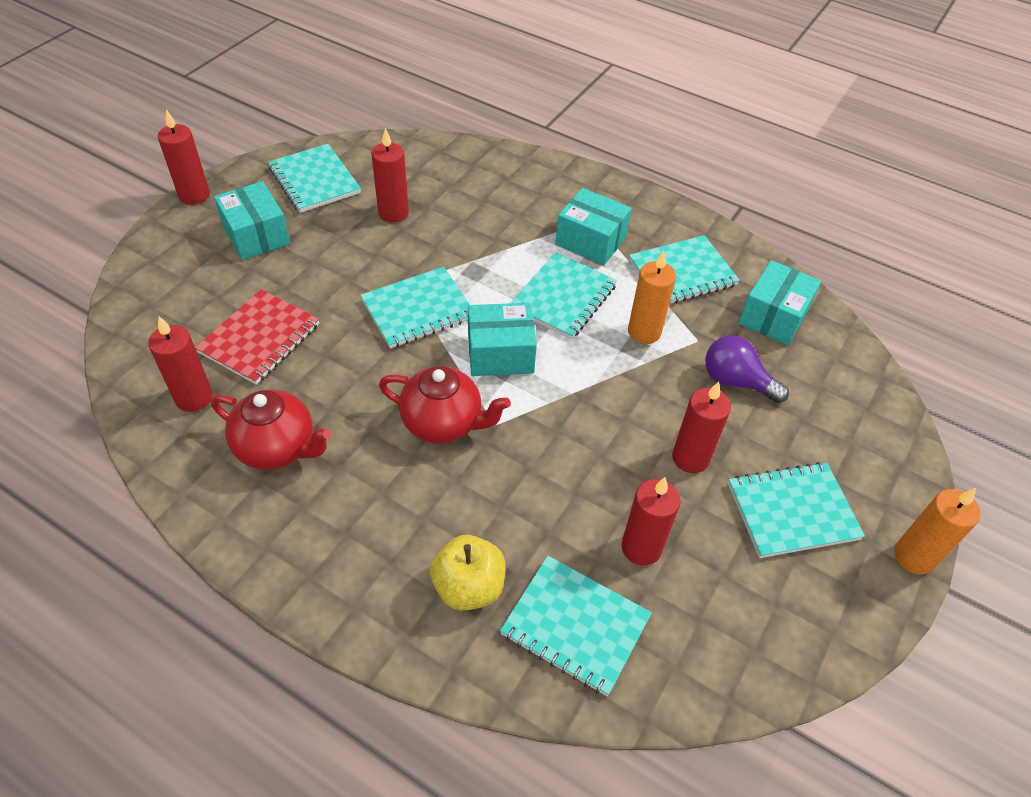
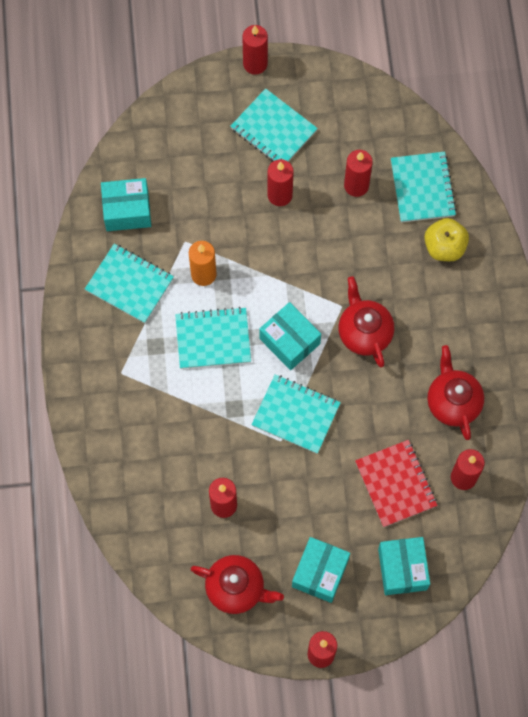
camera: 125 degrees left, 20 degrees up
(260, 338) = (395, 484): red notebook -> red notebook turned 75 degrees clockwise
(314, 180) = (236, 588): turquoise notebook -> red teapot
(590, 241) = (144, 359): turquoise box -> turquoise box (402, 569)
(736, 381) = (202, 202): purple light bulb -> none
(914, 556) = (255, 64): orange candle -> red candle

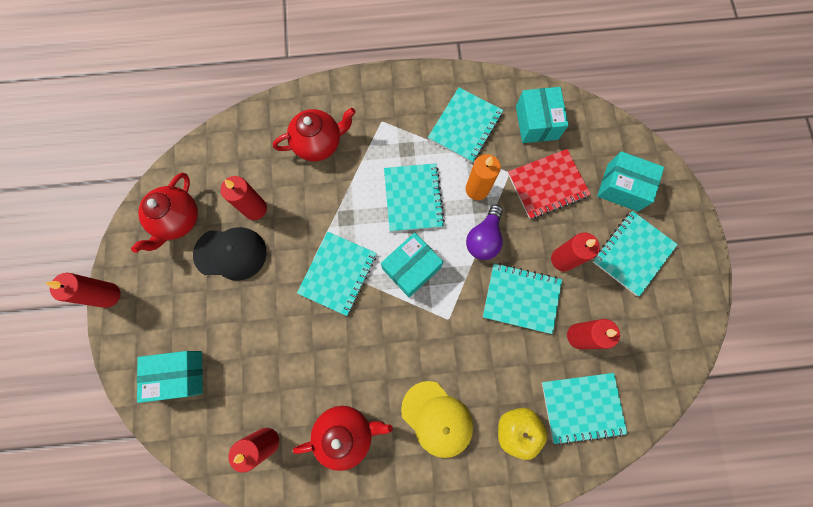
camera: 90 degrees right, 5 degrees up
(255, 64) = (702, 236): red candle -> none
(258, 269) = (484, 238): none -> purple light bulb
(274, 527) = (230, 253): none -> black cap
(320, 236) = (521, 298): none -> turquoise notebook
(320, 573) = (184, 295): turquoise box -> turquoise box (622, 187)
(364, 332) = (420, 341): red teapot -> red teapot (319, 143)
(395, 484) = (264, 370): red notebook -> red notebook (547, 185)
(437, 318) = (437, 418): none -> yellow cap

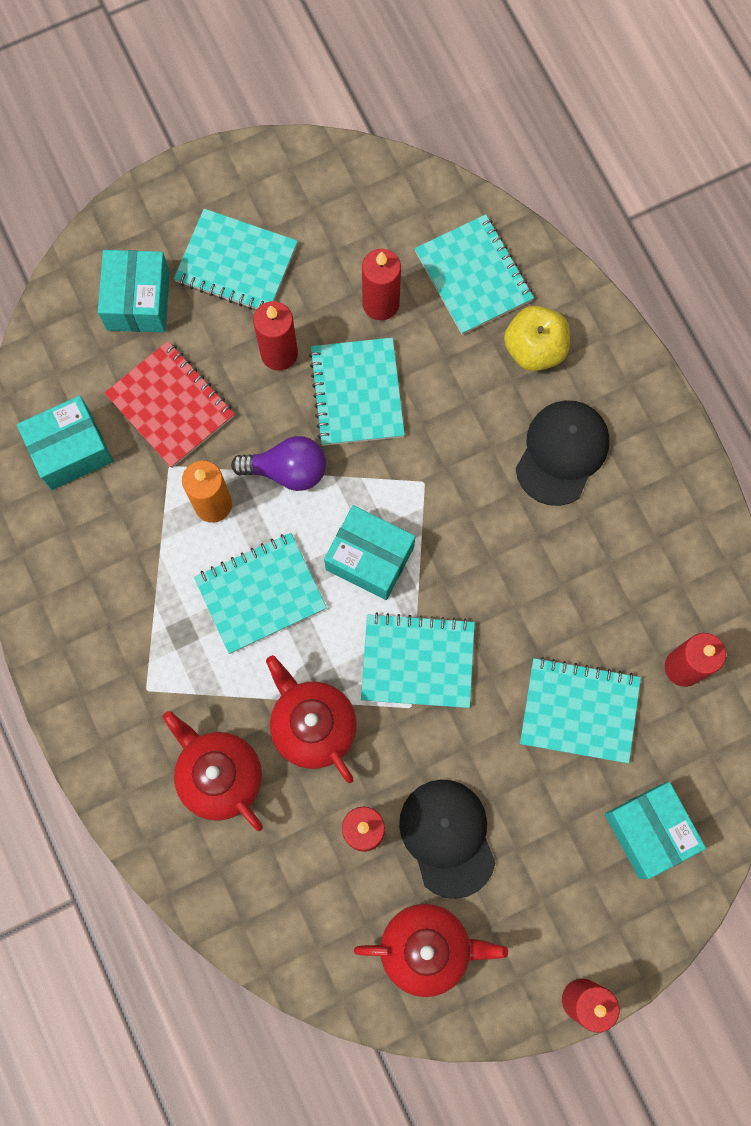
camera: 110 degrees left, 0 degrees up
(346, 432) = (628, 565): red teapot -> red teapot (312, 725)
(437, 418) = (562, 453): yellow cap -> black cap
(465, 126) = (112, 556): turquoise notebook -> turquoise notebook (579, 711)

